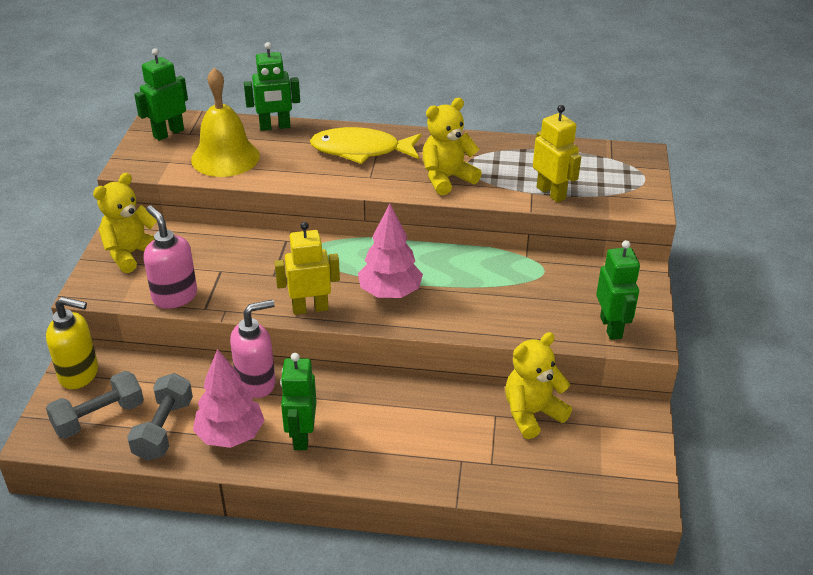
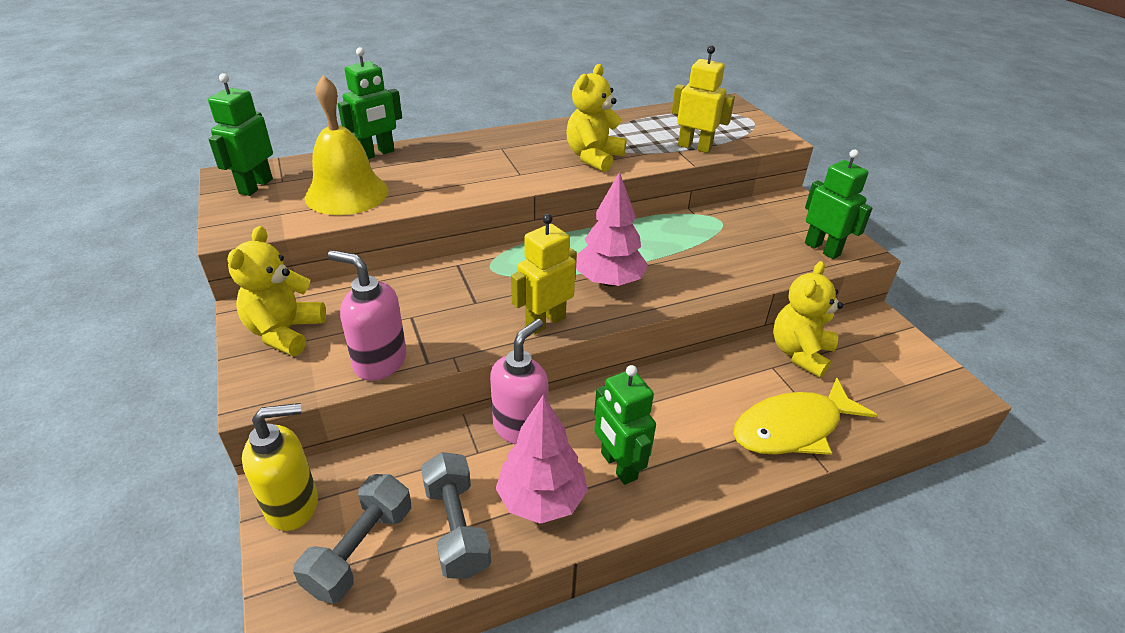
camera: 30 degrees left, 0 degrees up
(361, 150) = (487, 154): yellow fish -> yellow fish (792, 428)

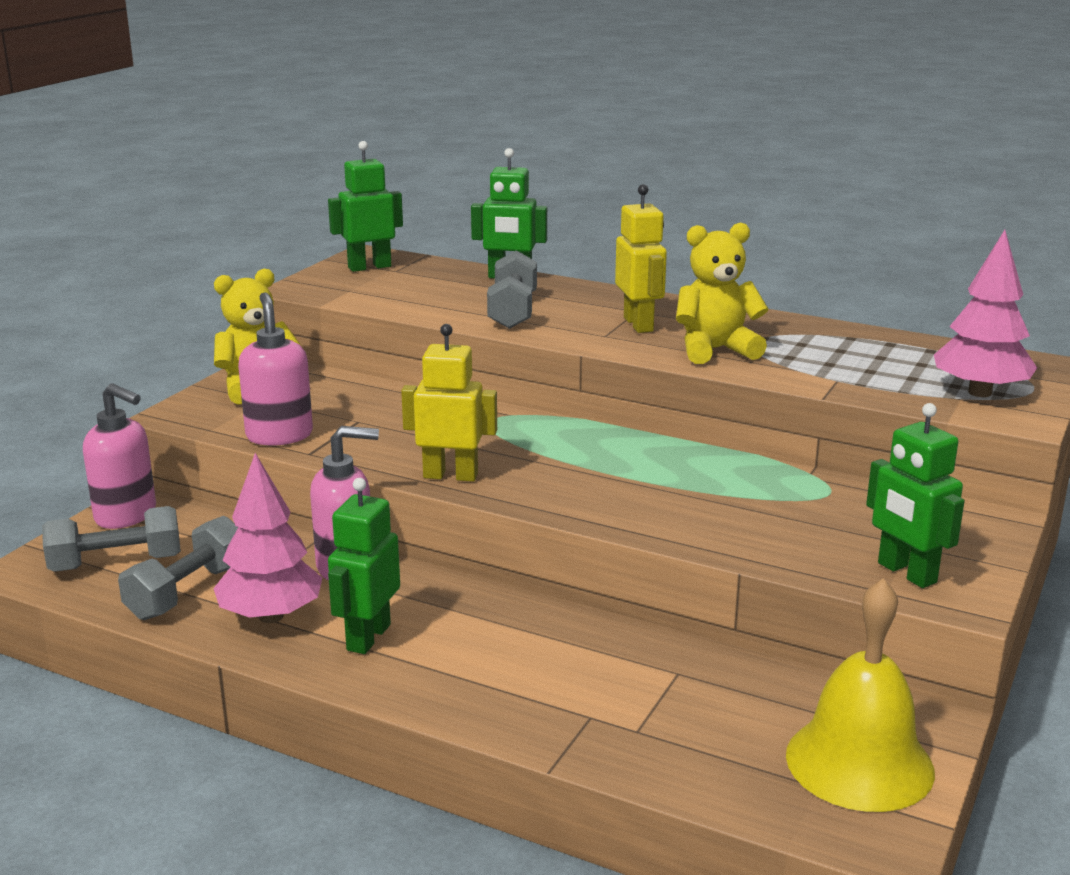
camera: 50 degrees right, 15 degrees down
(293, 505) = (126, 516): yellow soap dispenser -> pink soap dispenser
(346, 193) = (423, 295): yellow bell -> yellow bell (859, 762)
(433, 180) = (513, 311): none -> grey dumbbell
(609, 281) = (576, 478): pink tree -> pink tree (979, 392)
(694, 147) = (868, 384): yellow robot -> yellow robot (639, 324)
(792, 428) = (586, 722): yellow fish -> none
(800, 353) = (739, 682): yellow teddy bear -> none
(822, 249) = (906, 573): green robot -> green robot turned 135 degrees clockwise

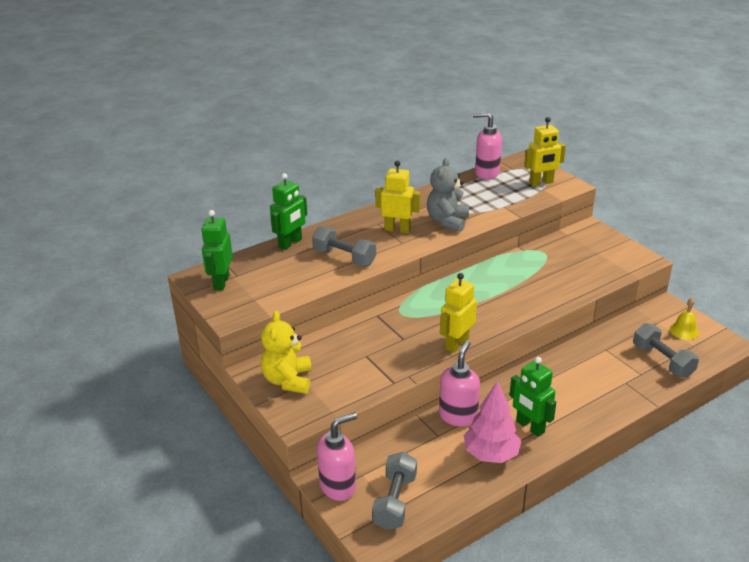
camera: 60 degrees left, 10 degrees up
(188, 592) = (447, 479): grey dumbbell -> grey dumbbell (662, 361)
(279, 435) = (363, 387): pink soap dispenser -> pink soap dispenser (486, 173)
(715, 350) = (447, 221): yellow teddy bear -> grey teddy bear
(859, 762) = (684, 330): yellow bell -> yellow bell, size x0.50
(906, 573) = (619, 262): green robot -> none
(979, 392) = (541, 183): pink tree -> yellow robot

